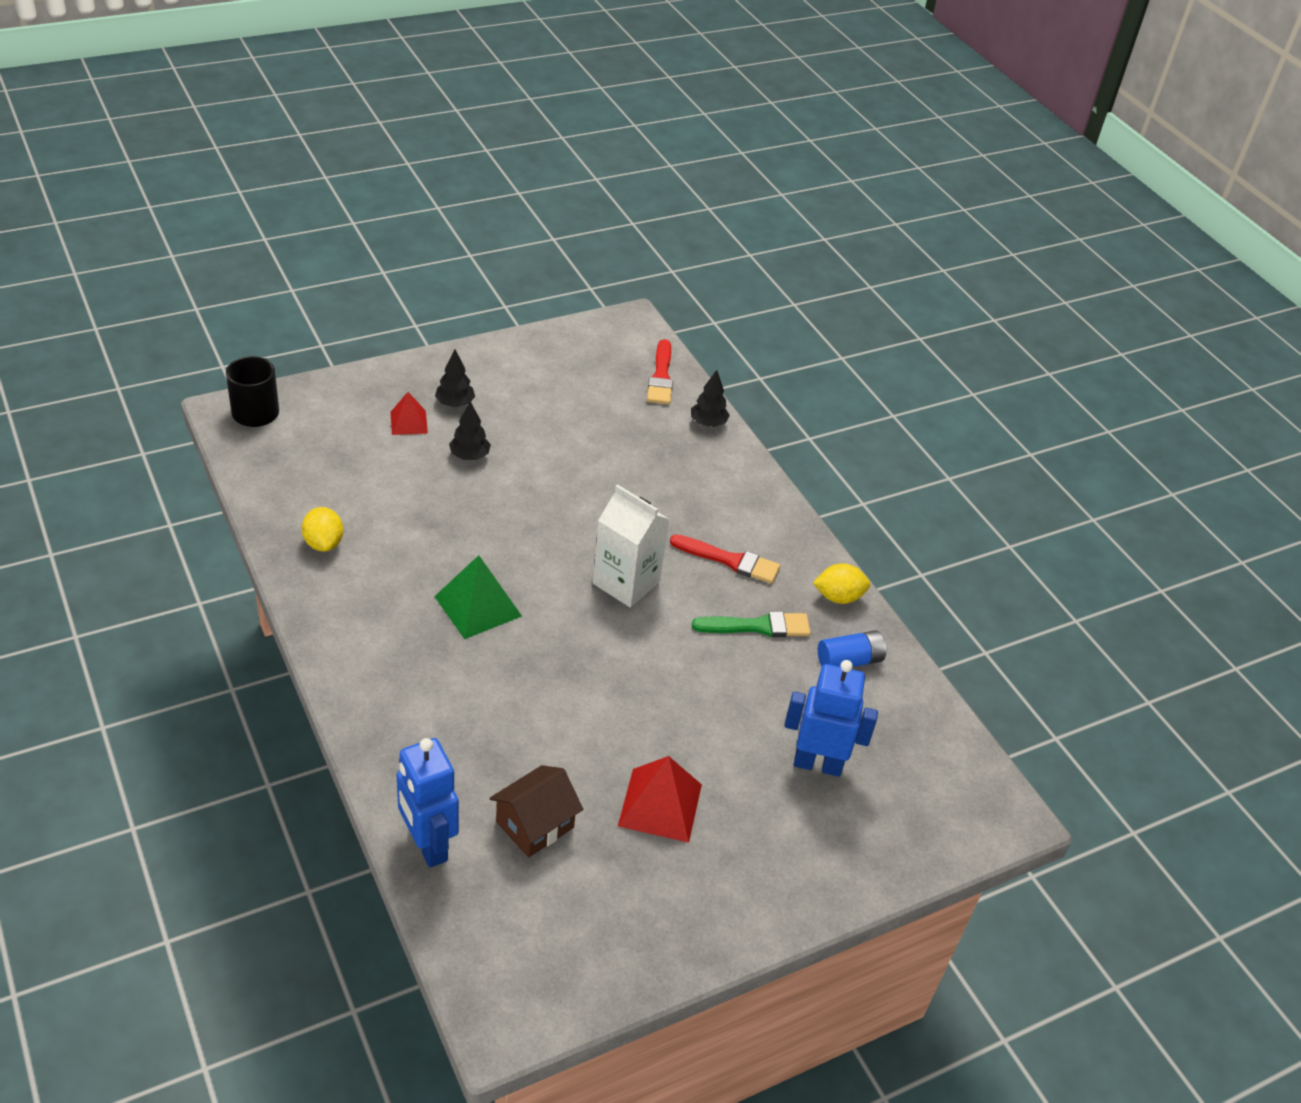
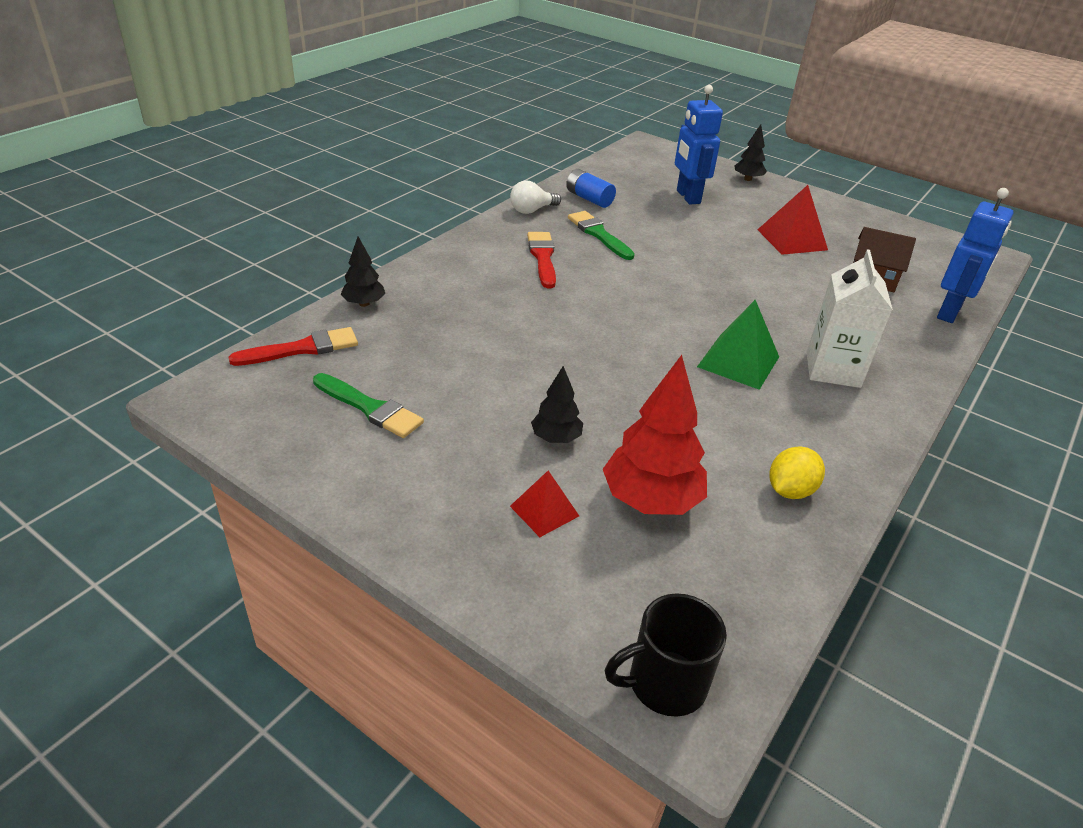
camera: 115 degrees left, 5 degrees down
(376, 471) = (651, 500): none -> red tree
(455, 404) = (475, 485): black tree -> black tree (748, 179)
(567, 386) = (370, 408): none -> green brush
(626, 582) = (622, 297): white carton -> white carton (833, 369)
(838, 597) = (532, 210): yellow lemon -> white light bulb

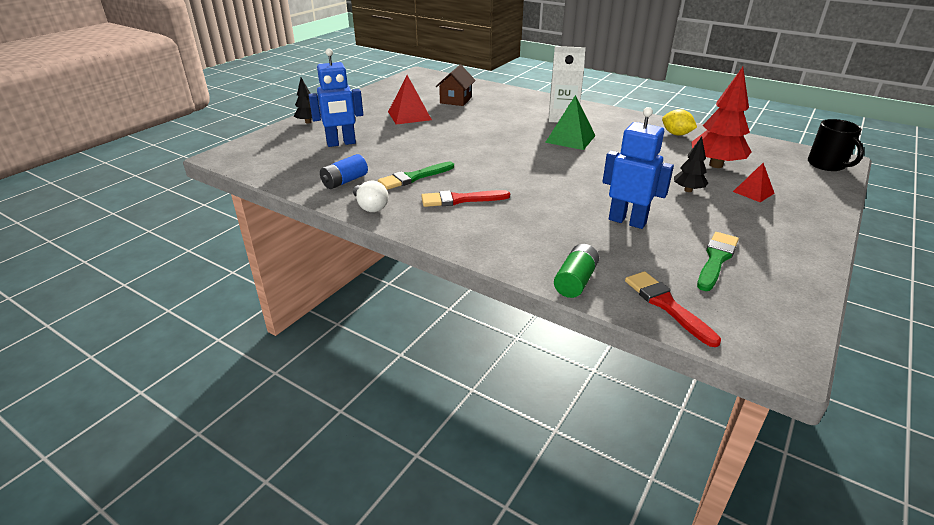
camera: 90 degrees left, 5 degrees down
(364, 303) = (575, 281): black tree -> green battery
(949, 313) = (489, 88): blue robot -> blue robot (627, 221)

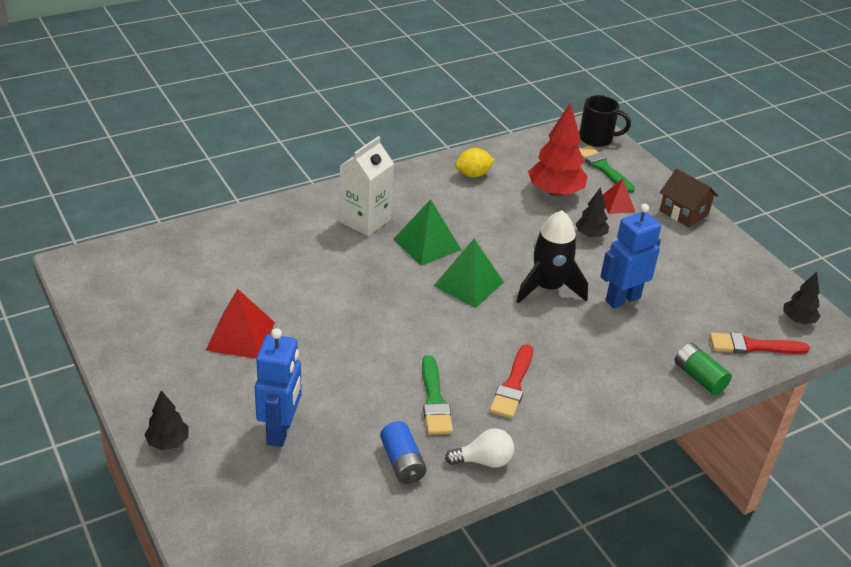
camera: 65 degrees left, 5 degrees up
(456, 100) = (225, 275): brown house -> brown house (683, 213)
(550, 160) = (469, 284): none -> green pyramid
(591, 188) = (548, 288): none -> black rocket
(716, 259) = (706, 286): green brush -> green brush (603, 168)
(757, 329) = (798, 320): none -> black tree

